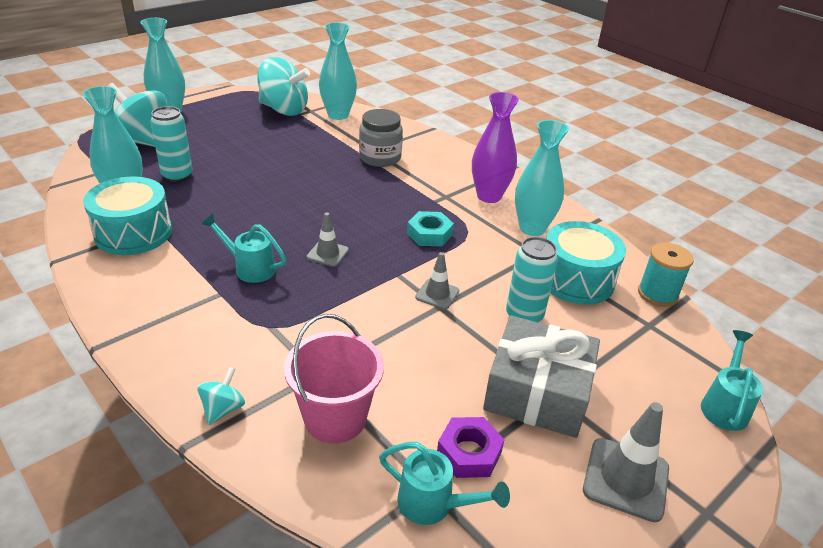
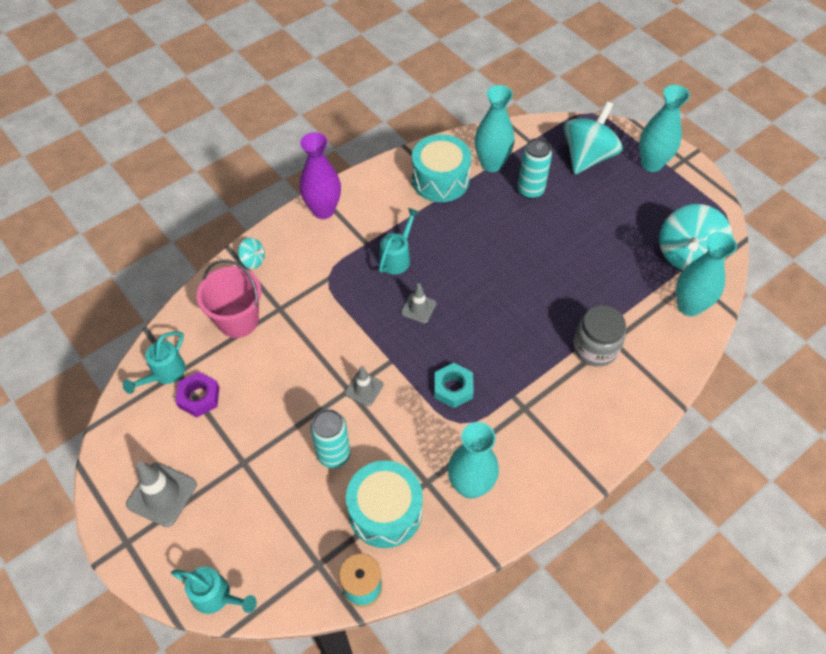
camera: 95 degrees right, 20 degrees up
(489, 196) = (529, 450): purple vase -> purple vase (323, 210)
(537, 392) = (247, 450): grey gift -> none

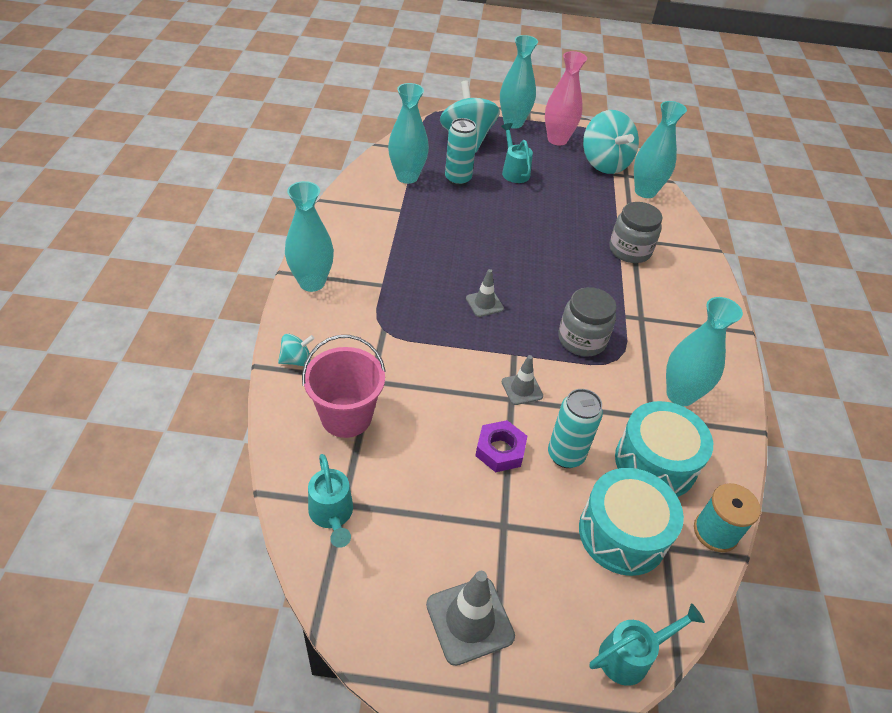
camera: 50 degrees left, 10 degrees down
(199, 397) = (393, 507): purple nut -> purple nut (500, 450)
(323, 210) = (312, 282): purple vase -> turquoise vase
(397, 257) = (421, 279): turquoise watering can -> turquoise watering can (514, 171)
(440, 180) = (382, 207): turquoise drum -> turquoise drum (622, 533)
(453, 388) = (581, 340): turquoise nut -> grey jar
(673, 204) = (557, 140): none -> pink vase

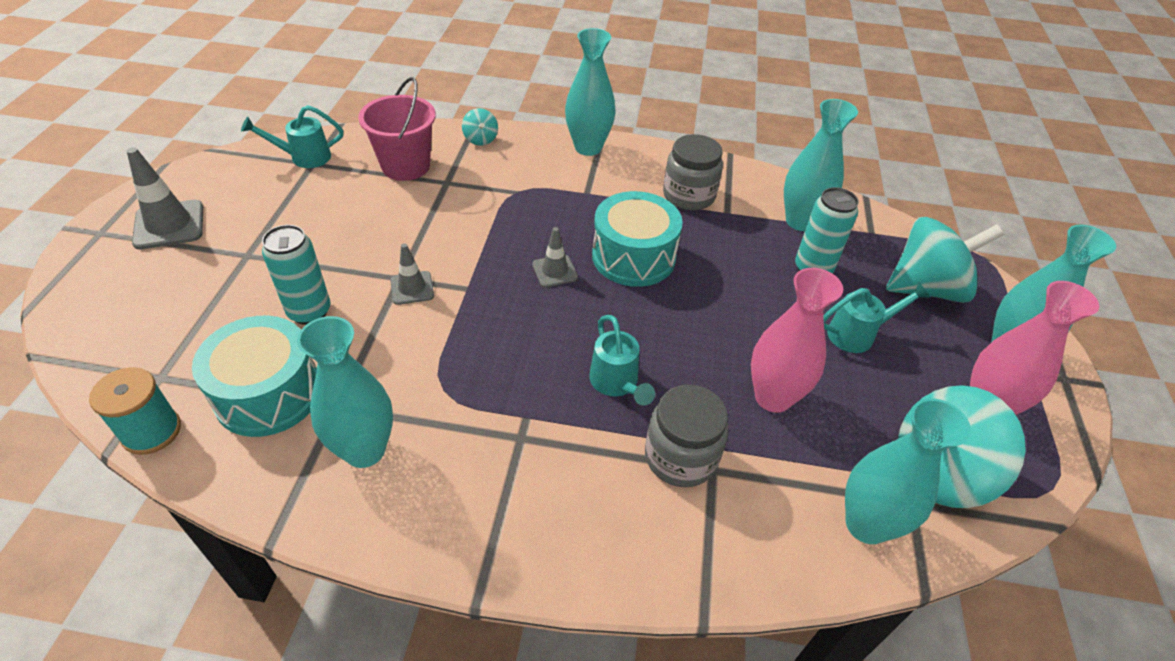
camera: 95 degrees right, 0 degrees up
(500, 450) = (334, 261): purple nut -> none
(574, 211) = (773, 397): none -> pink vase
(581, 340) = (483, 357): grey jar -> grey jar (689, 195)
(622, 533) = (194, 342): turquoise drum -> turquoise drum (633, 257)
(631, 655) = (71, 323): turquoise watering can -> turquoise watering can (616, 383)

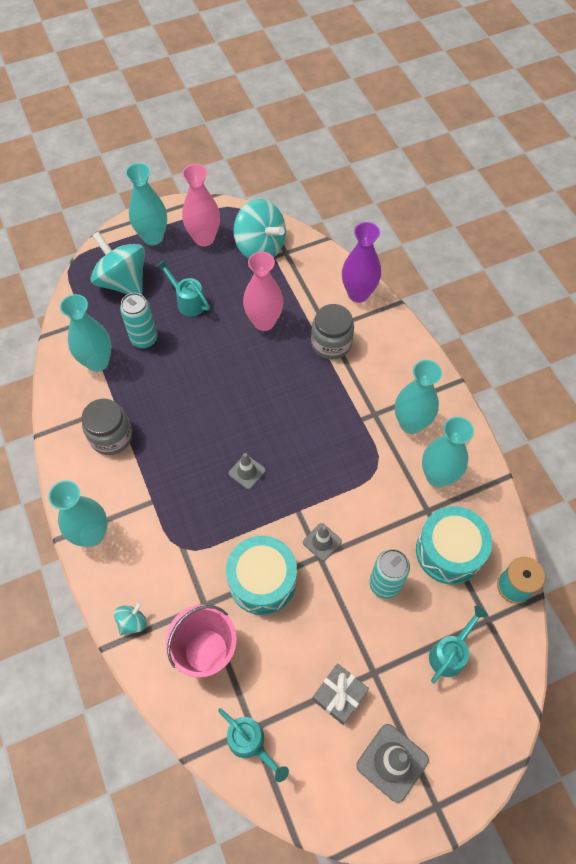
camera: 120 degrees left, 15 degrees up
(263, 222) = (339, 695): none -> grey gift
(616, 383) = (309, 392): turquoise watering can -> turquoise watering can (450, 653)
(633, 257) = (201, 436): turquoise drum -> turquoise drum (262, 581)
(761, 560) = (358, 294): none -> purple vase
(866, 524) = (311, 264): turquoise vase -> turquoise vase (411, 423)

